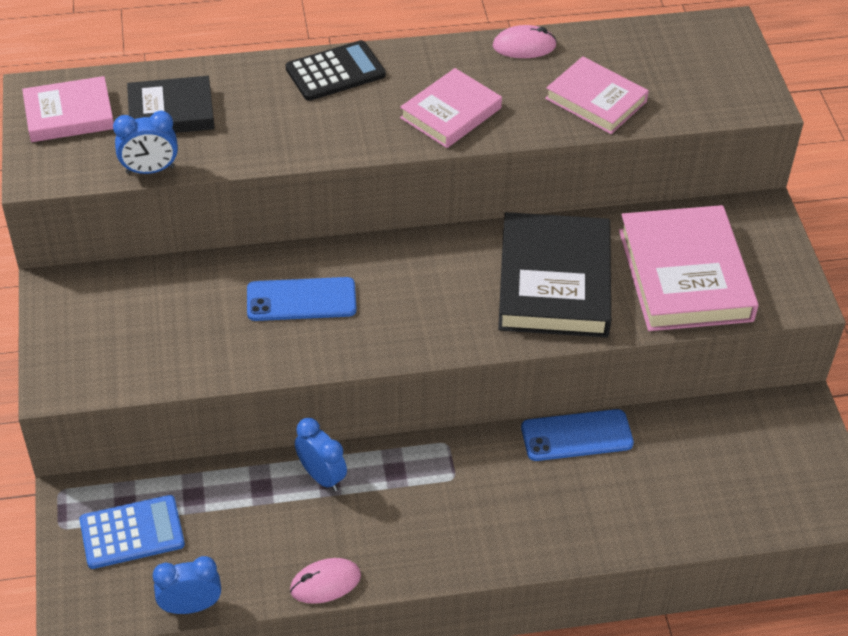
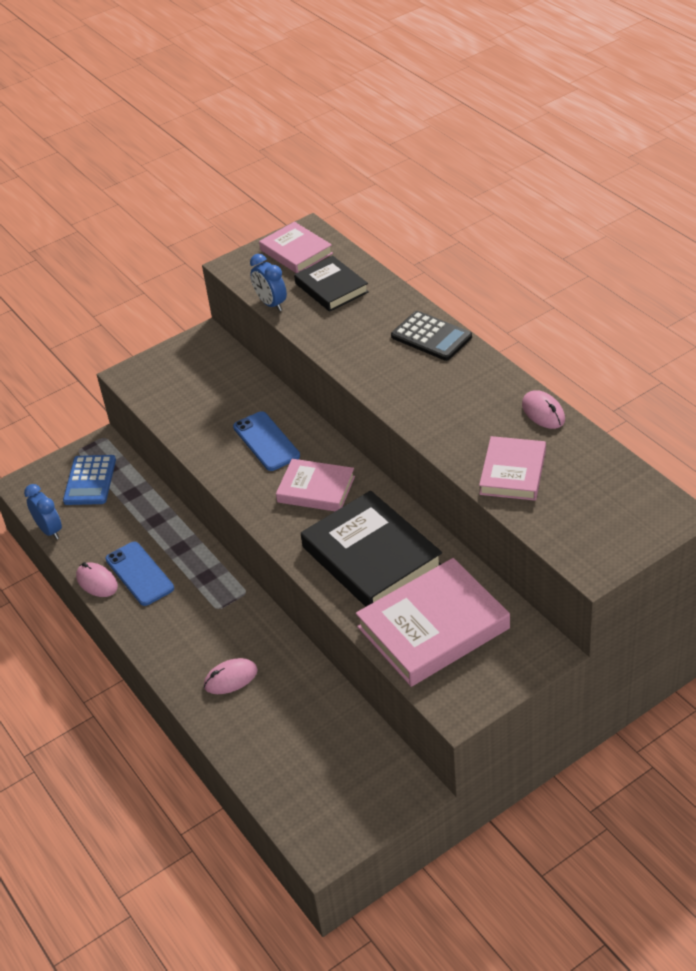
camera: 70 degrees right, 5 degrees down
(132, 533) = (90, 481): blue calculator -> blue calculator turned 45 degrees clockwise
(321, 476) = (180, 543): blue clock -> none
(450, 113) = (434, 406): pink book -> pink book (316, 489)
(554, 282) = (372, 556): black book -> black book turned 75 degrees clockwise
(569, 503) = (230, 678): none -> pink mouse
(576, 436) = (296, 659): blue phone -> blue phone (139, 574)

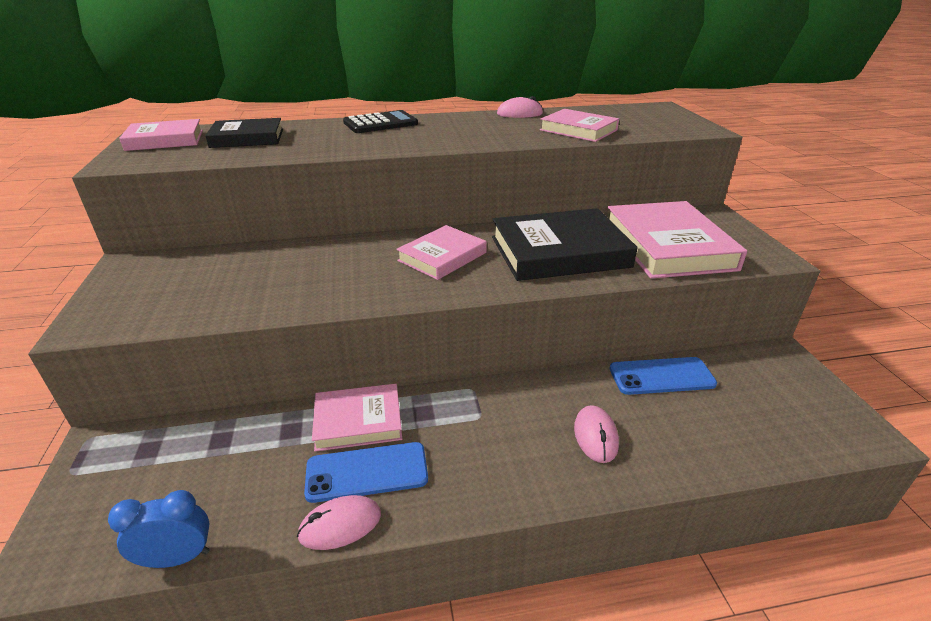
camera: 70 degrees left, 10 degrees down
(90, 481) = (143, 477): blue calculator -> none
(180, 547) = (358, 421): none -> pink book
(266, 441) = (341, 266): blue phone -> blue phone (661, 376)
(271, 304) = (214, 160): blue clock -> none

